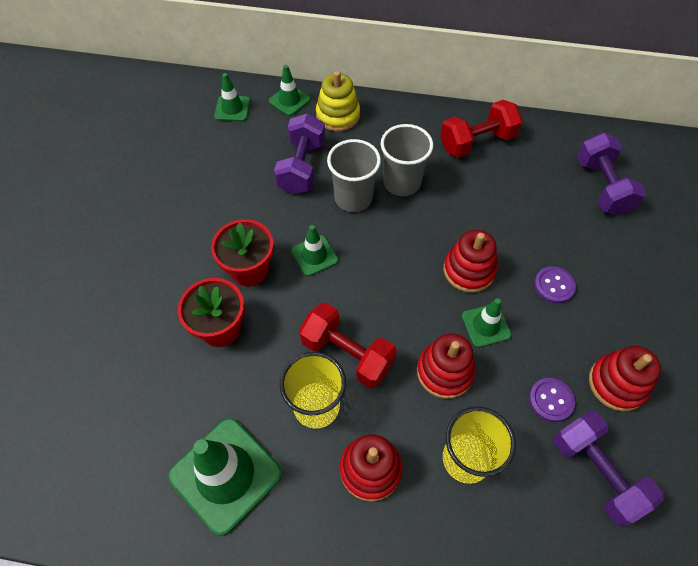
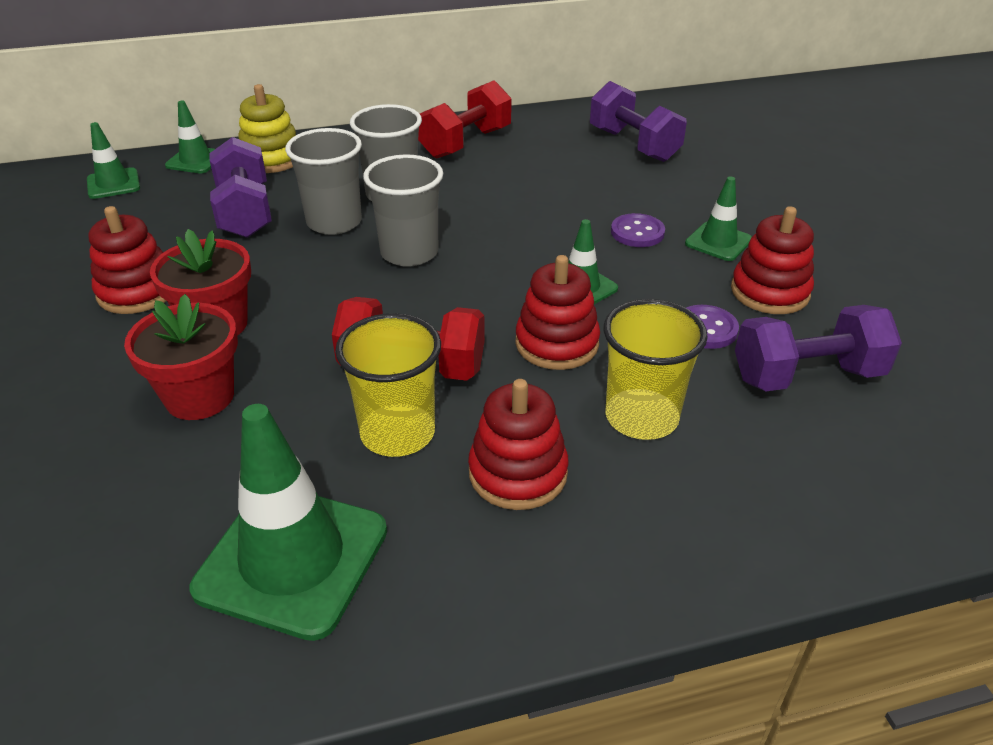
camera: 25 degrees left, 20 degrees down
(314, 255) = (309, 286): green traffic cone -> green traffic cone (718, 242)
(389, 247) = (409, 253): none -> grey cup
(468, 270) = (526, 246): red stacking toy -> red stacking toy (137, 291)
(596, 472) = (806, 376): purple dumbbell -> purple dumbbell turned 45 degrees counterclockwise

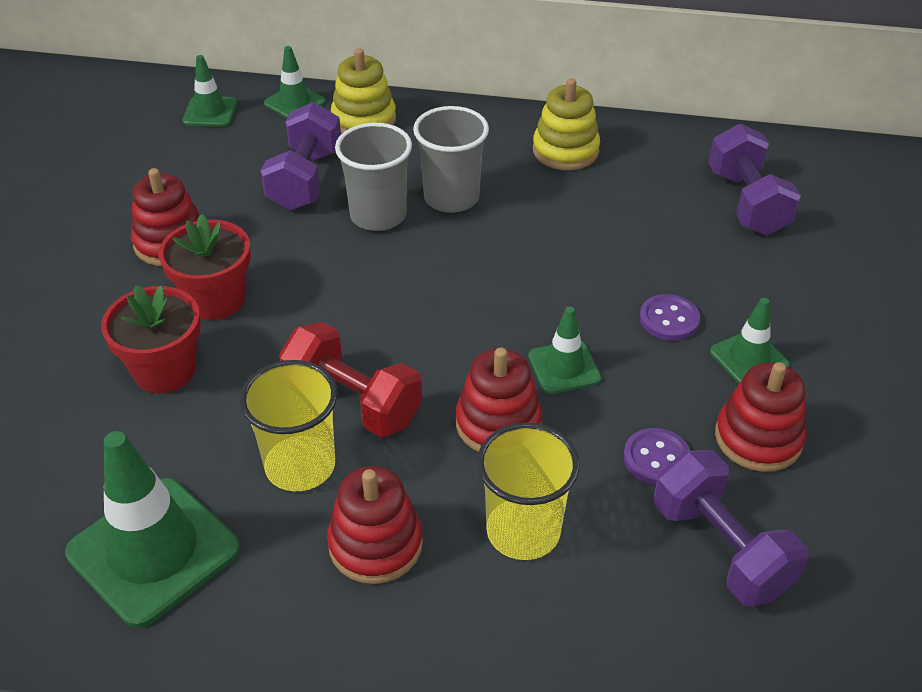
camera: 25 degrees right, 5 degrees up
(409, 253) = (426, 273): grey cup -> none
(466, 143) = (565, 151): red dumbbell -> yellow stacking toy
(806, 376) = (720, 548): purple dumbbell -> purple dumbbell turned 45 degrees clockwise

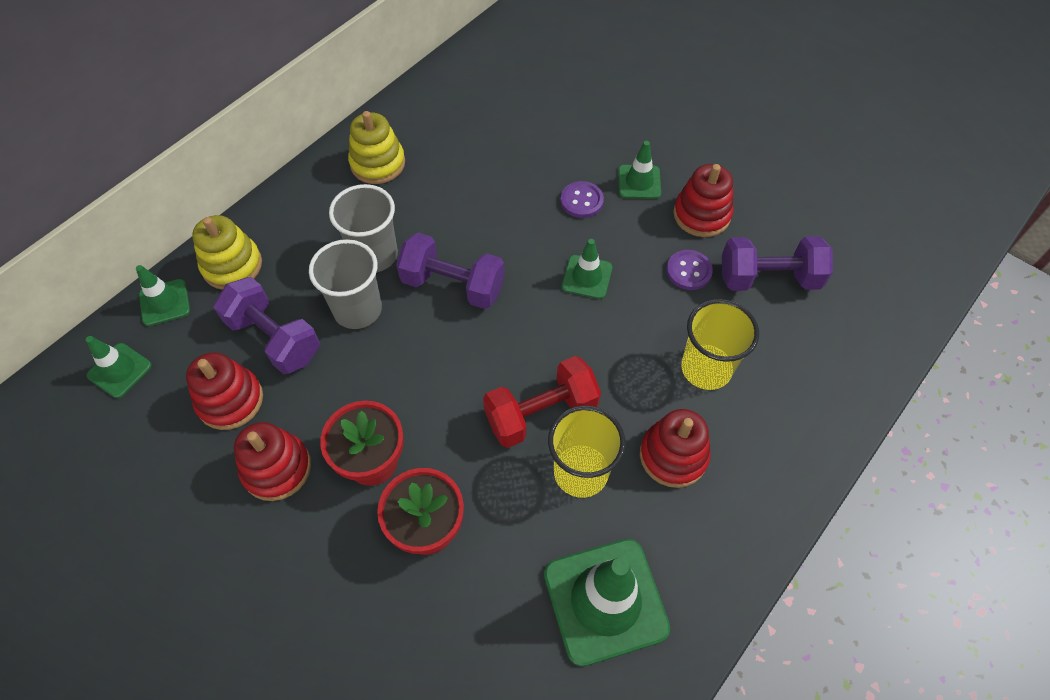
camera: 60 degrees left, 15 degrees up
(498, 423) = (612, 338): red stacking toy -> red stacking toy (230, 400)
(747, 202) = (506, 102): purple dumbbell -> purple dumbbell (453, 285)

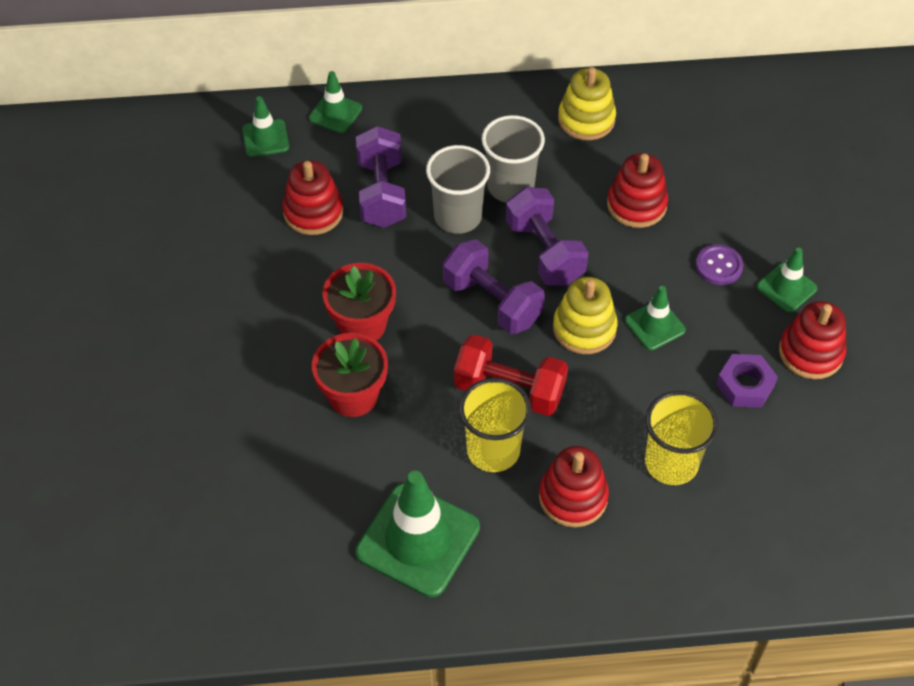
camera: 45 degrees right, 5 degrees down
(232, 265) = (404, 120): yellow stacking toy -> yellow stacking toy (584, 328)
(277, 468) = (299, 279): red stacking toy -> red stacking toy (636, 205)
(688, 271) = (745, 385): purple button -> purple nut
(768, 278) = (808, 443): purple dumbbell -> purple dumbbell (492, 302)

